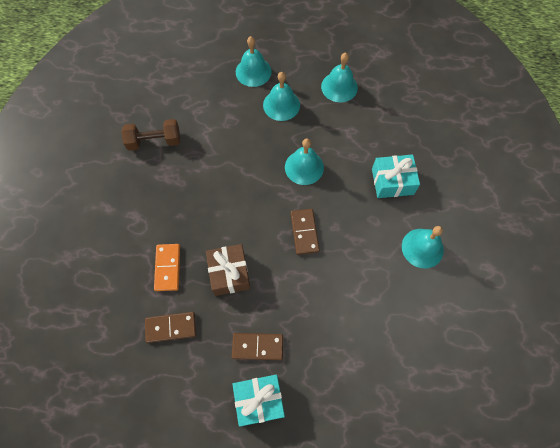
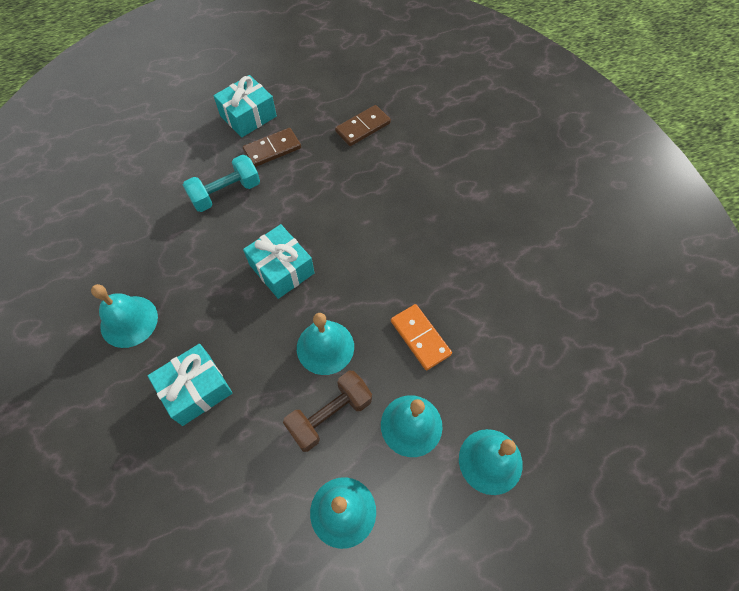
camera: 150 degrees right, 5 degrees down
(154, 141) = (531, 281): brown dumbbell -> brown dumbbell (330, 415)
(167, 268) = (404, 168): orange domino -> orange domino (420, 338)
(229, 273) = (339, 192): brown gift -> none
(304, 232) = (281, 269): brown domino -> turquoise gift
(315, 321) = (226, 193): none -> turquoise dumbbell

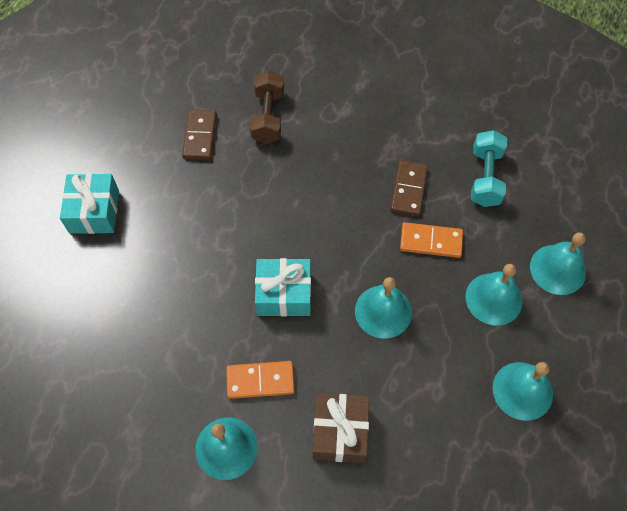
camera: 50 degrees left, 0 degrees up
(196, 389) = (340, 432): turquoise gift -> brown gift
(198, 305) = (260, 381): none -> orange domino
(226, 193) = (164, 285): turquoise dumbbell -> turquoise dumbbell (485, 177)
(272, 149) = (153, 218): brown domino -> brown domino (409, 189)
(330, 415) = (442, 348): brown dumbbell -> brown dumbbell (268, 117)

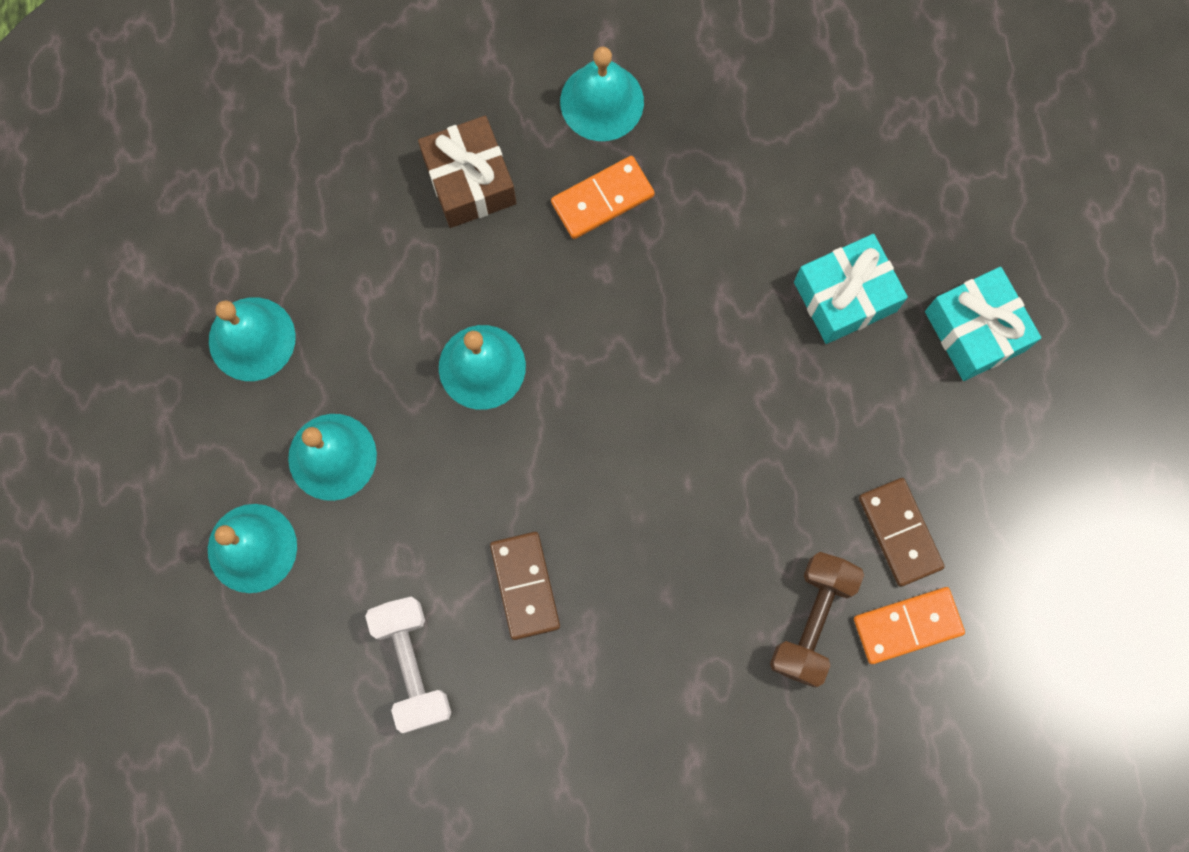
camera: 155 degrees right, 15 degrees up
(268, 117) = (812, 621): brown dumbbell -> brown dumbbell turned 45 degrees clockwise
(284, 294) = (631, 330): turquoise gift -> turquoise gift (845, 296)
(431, 241) = (456, 509): orange domino -> orange domino (907, 626)
(485, 177) = (412, 665): turquoise dumbbell -> white dumbbell

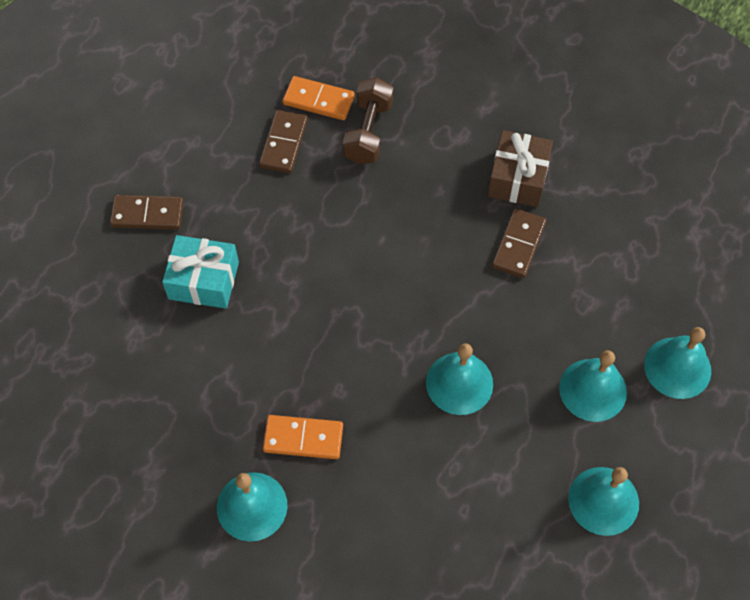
camera: 145 degrees left, 15 degrees down
(412, 665) = (614, 244): white dumbbell -> none
(470, 181) = (383, 511): brown gift -> brown gift (518, 178)
(812, 621) = (368, 132): brown dumbbell -> brown dumbbell turned 45 degrees counterclockwise
(975, 331) = (147, 214): turquoise gift -> brown domino

